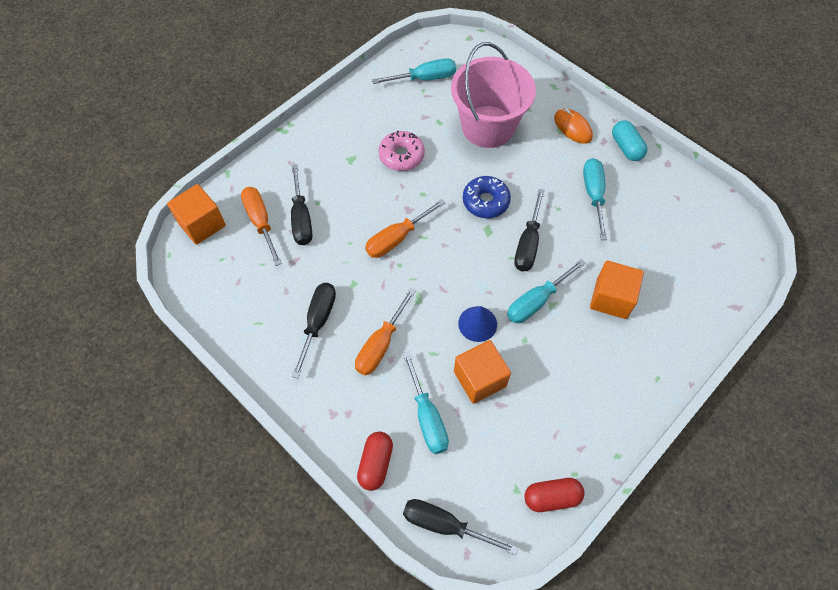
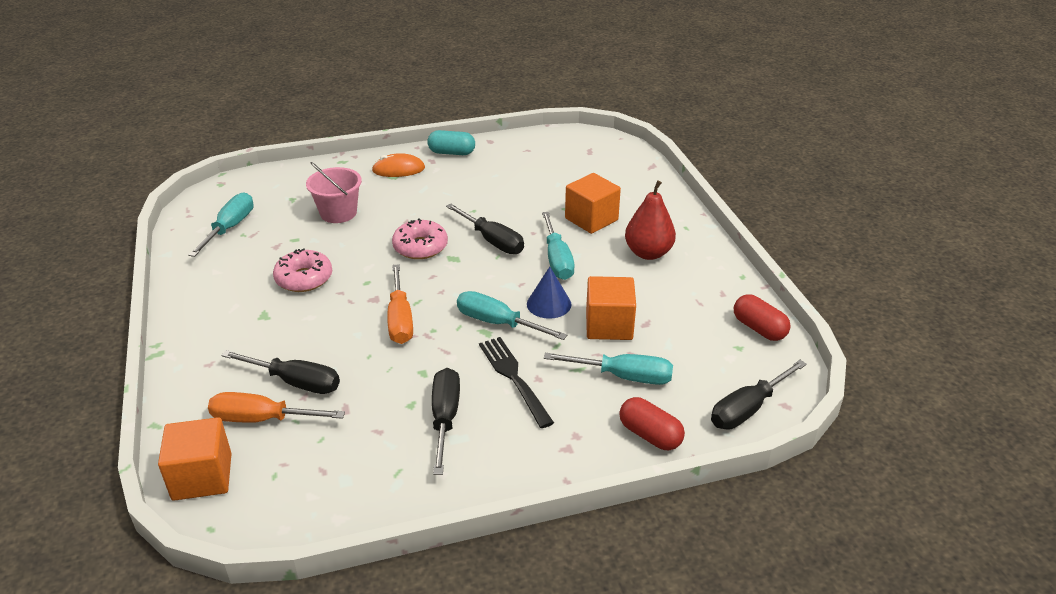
camera: 60 degrees left, 25 degrees down
(318, 323) = (445, 419): black screwdriver -> black screwdriver turned 45 degrees clockwise
(381, 344) = (514, 378): orange screwdriver -> black fork
(485, 201) = (420, 247): blue donut -> pink donut
(488, 126) = (338, 213): pink bucket -> pink bucket, size x0.58
(551, 497) = (759, 328): red capsule -> red capsule turned 60 degrees counterclockwise
(593, 195) = (480, 187): turquoise screwdriver -> turquoise screwdriver (498, 323)
(595, 365) = (648, 253): none -> red pear

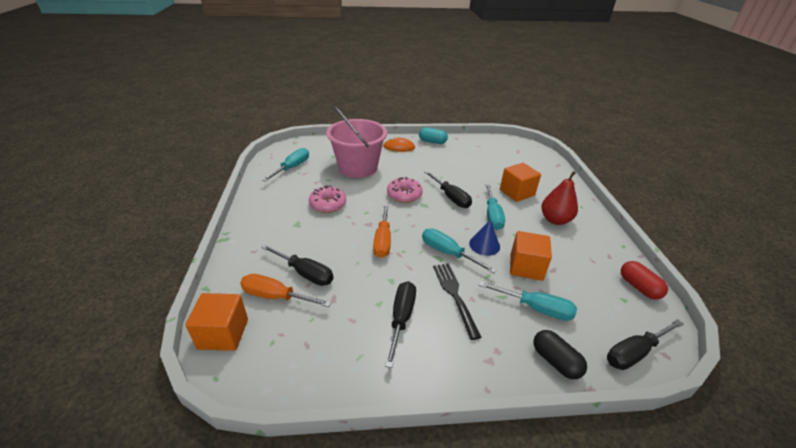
camera: 10 degrees right, 0 degrees up
(338, 213) = (358, 167): pink bucket -> pink bucket, size x1.72
(650, 435) = (555, 361): red capsule -> black capsule

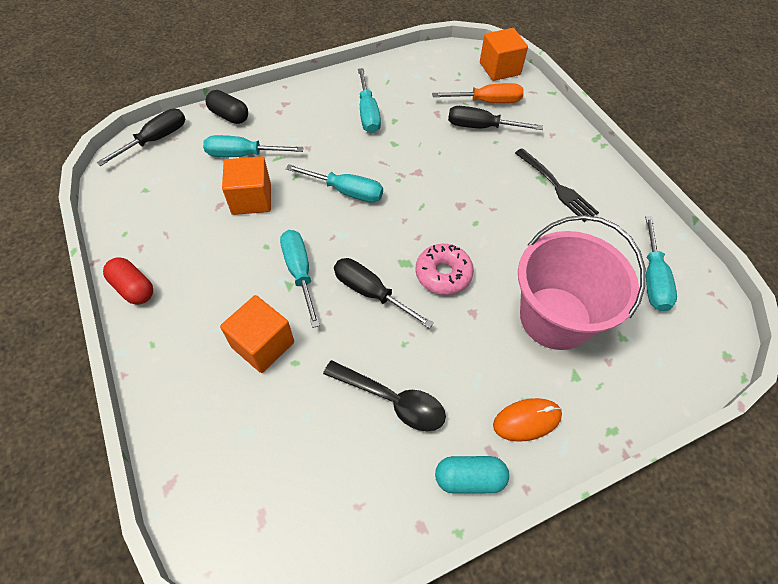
camera: 160 degrees right, 20 degrees up
(328, 204) = (534, 220): pink donut -> none
(383, 240) = (429, 186): orange screwdriver -> none
(401, 319) = (368, 113): black screwdriver -> turquoise screwdriver
(454, 163) = (392, 400): none -> black spoon
(455, 296) = (325, 145): black fork -> black fork (556, 186)
(484, 245) = (304, 216): blue cone -> none
(555, 220) = (203, 294): red pear -> none
(639, 287) = (120, 210): red capsule -> red capsule (133, 288)

